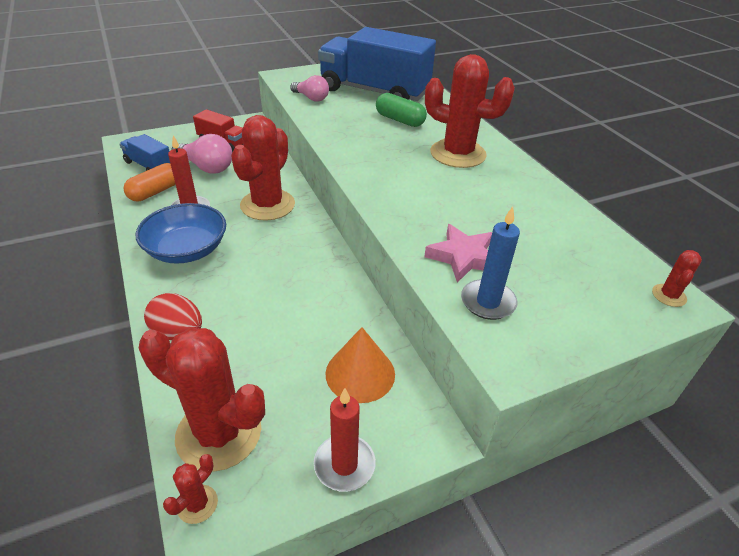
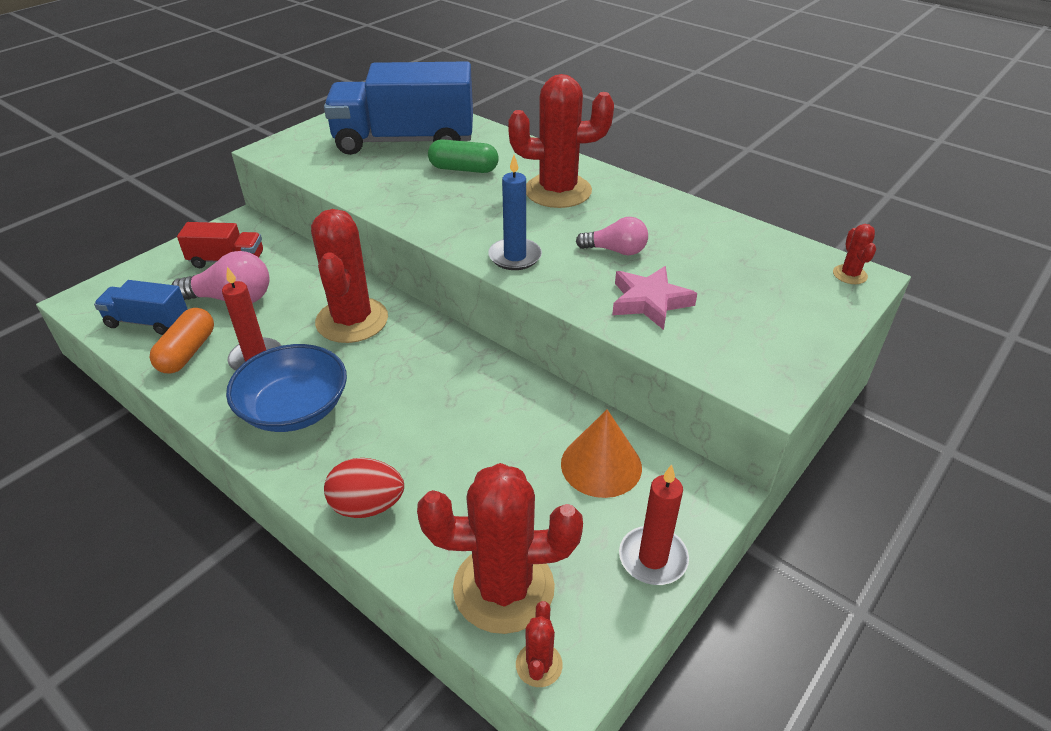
camera: 25 degrees left, 0 degrees up
(311, 98) = (334, 170): pink light bulb -> pink light bulb (616, 251)
(488, 302) = (706, 338): blue candle -> blue candle (515, 257)

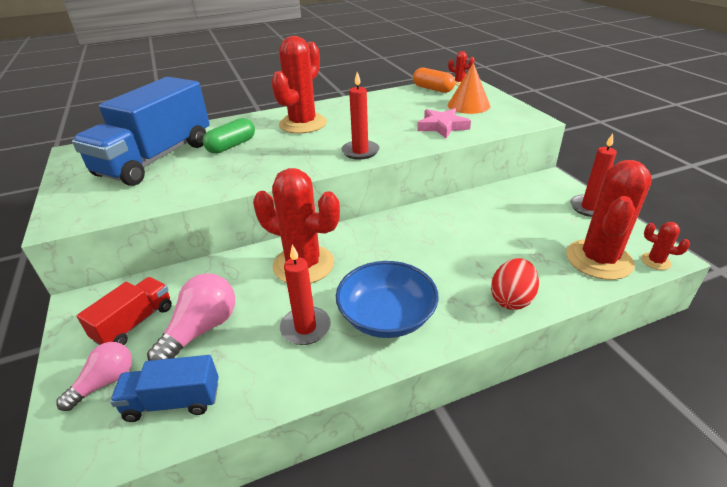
camera: 60 degrees left, 5 degrees down
(148, 322) = (173, 402): blue truck -> blue truck turned 45 degrees clockwise
(187, 352) = (255, 375): orange capsule -> orange capsule (433, 89)
(515, 257) = (360, 151): blue candle -> red candle
(601, 465) = (516, 203): orange cone -> orange cone (468, 105)
(616, 251) = (385, 123): pink light bulb -> pink light bulb (105, 382)

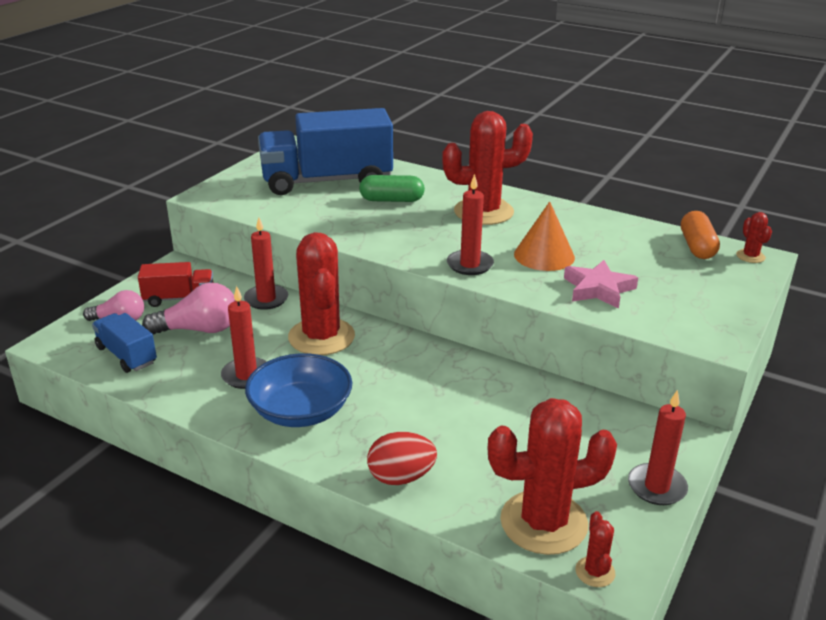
camera: 50 degrees right, 5 degrees down
(214, 271) = (266, 299): none -> red candle
(468, 105) = (687, 286): orange cone -> orange cone (544, 255)

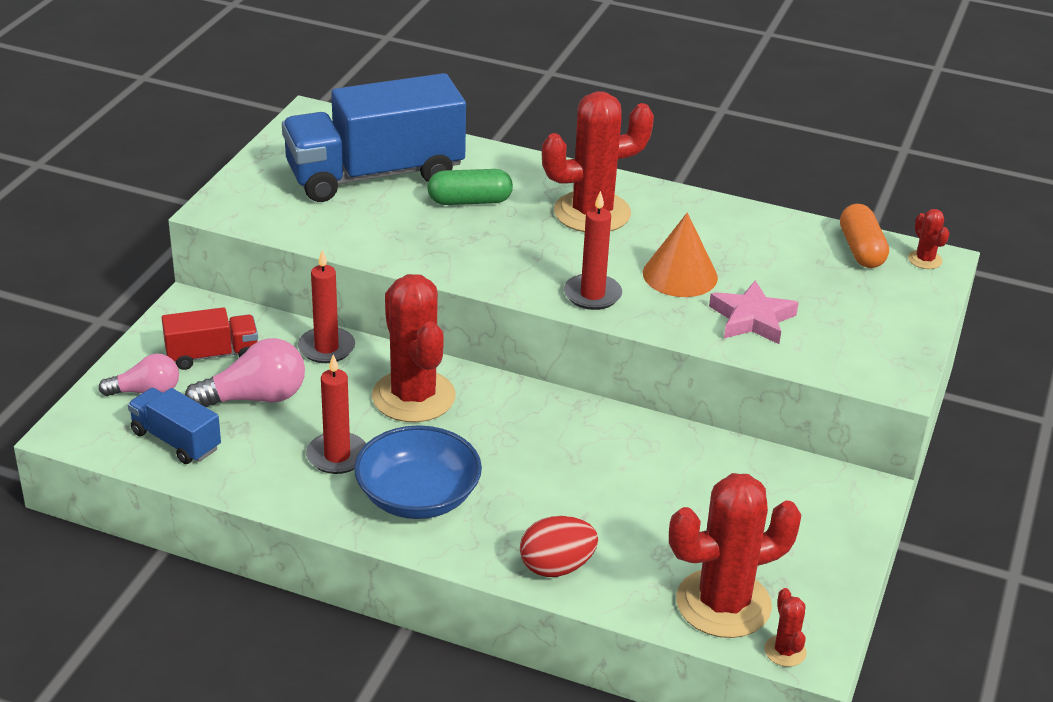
camera: 10 degrees left, 5 degrees up
(656, 487) = (838, 553): red candle -> none

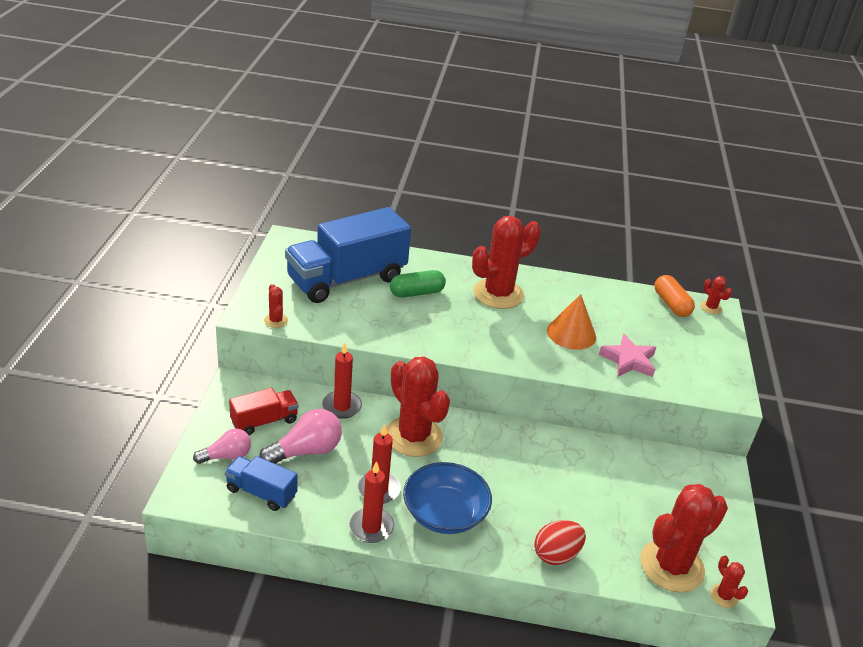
camera: 15 degrees left, 0 degrees up
(252, 220) = (276, 321): none -> red cactus
(592, 295) = (523, 354): red candle -> red candle (371, 527)

